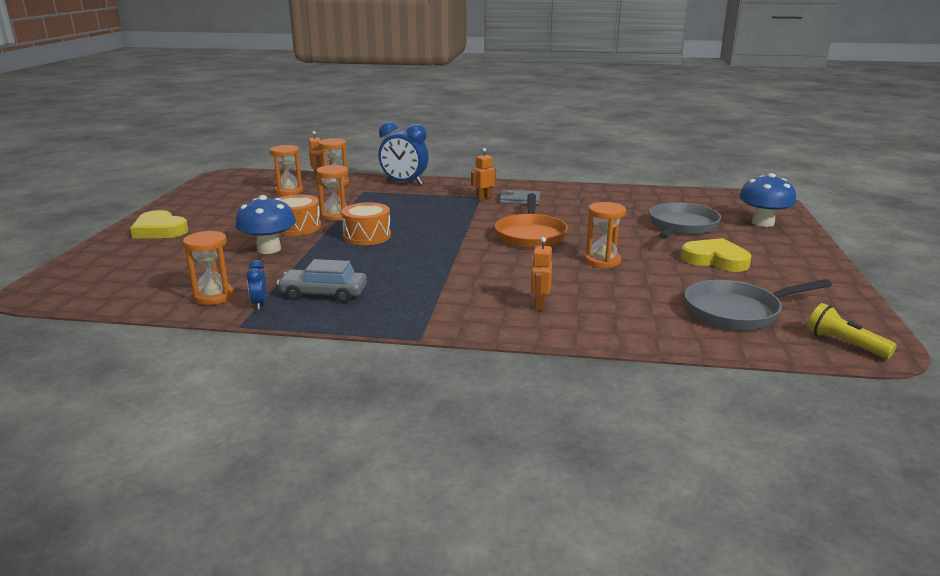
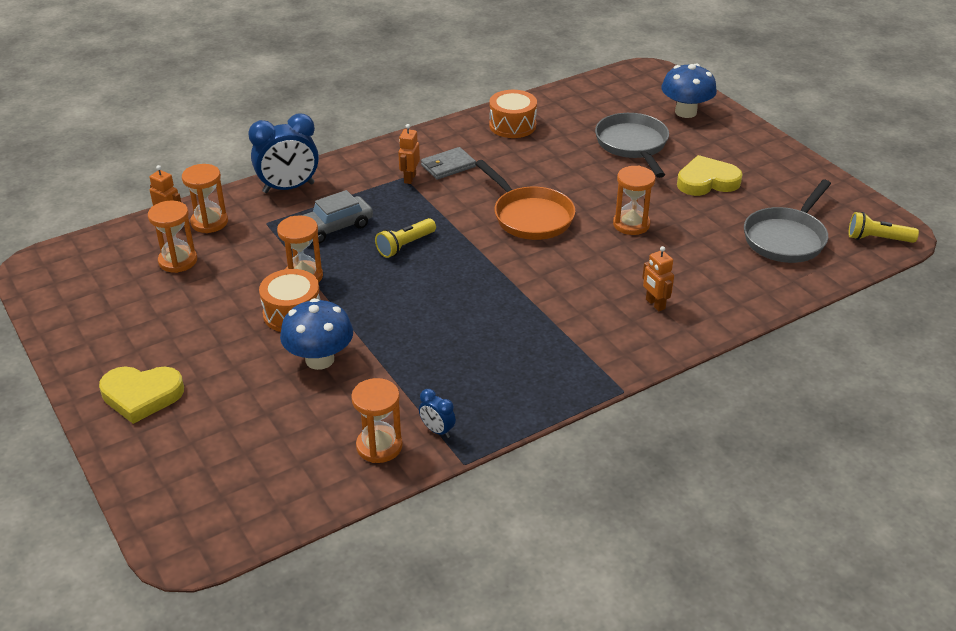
camera: 40 degrees left, 15 degrees up
(324, 294) = (471, 387): grey car -> grey car (333, 227)
(367, 236) = (386, 291): orange drum -> orange drum (512, 125)
(420, 222) = (405, 246): none -> yellow flashlight

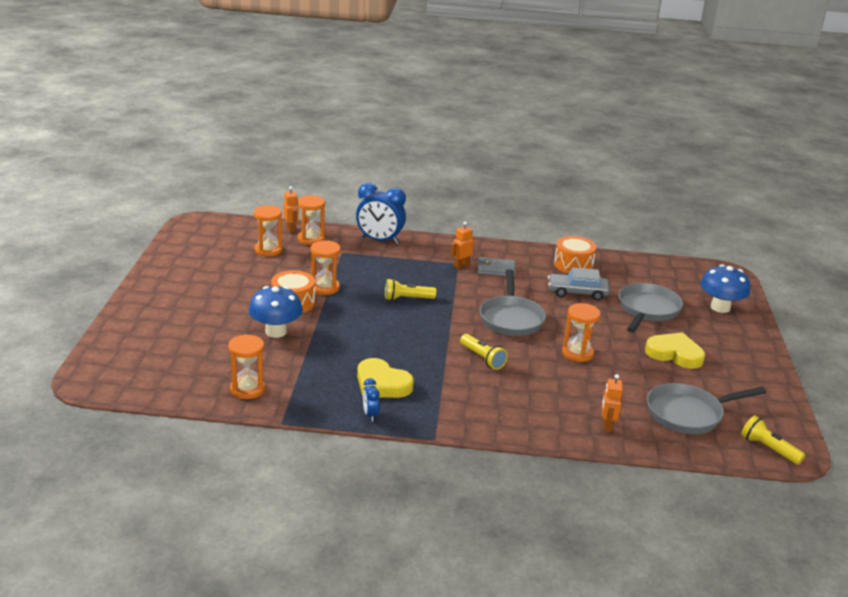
camera: 35 degrees right, 10 degrees down
(141, 395) = (163, 303): yellow heart -> yellow heart (382, 384)
(333, 227) = (377, 271): grey car -> grey car (577, 292)
(437, 430) = (290, 399): blue clock -> blue clock (370, 415)
(530, 216) = (511, 318): orange pan -> grey pan
(559, 276) = (482, 358): none -> yellow flashlight
(655, 304) = (527, 404): orange robot -> orange robot (607, 426)

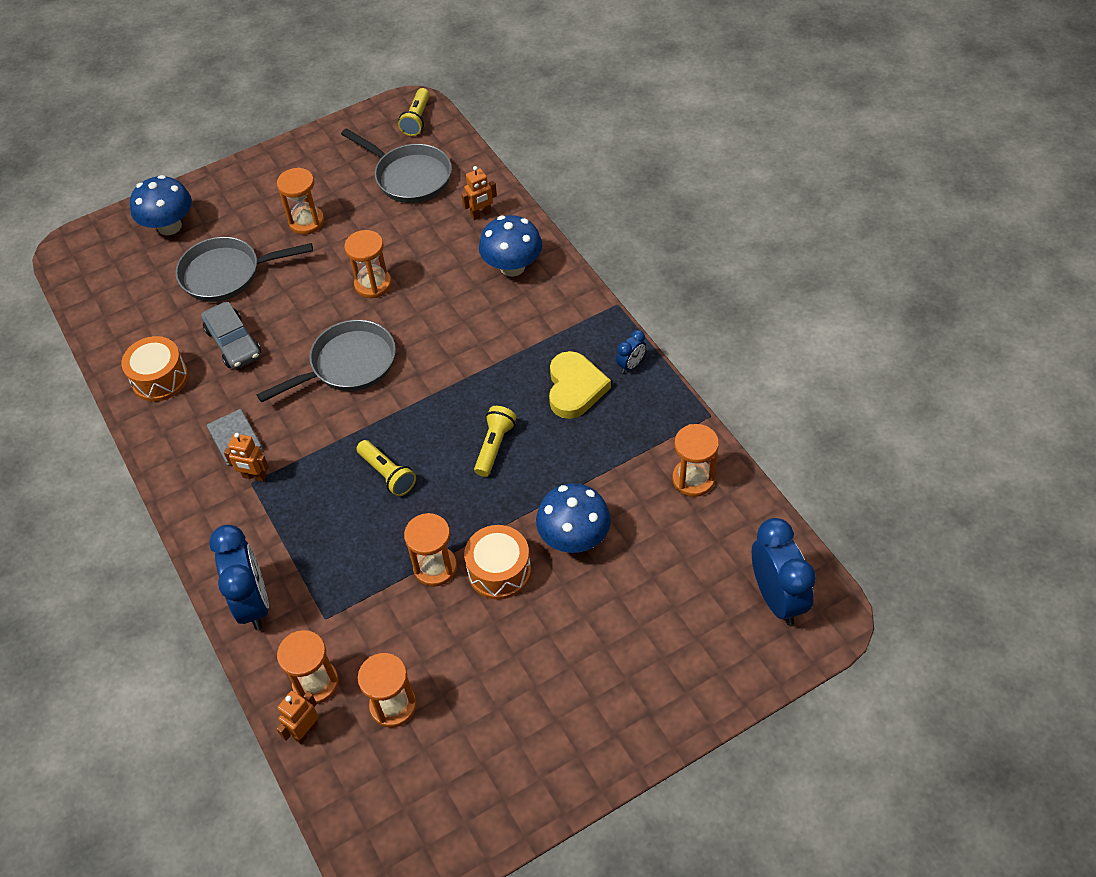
camera: 120 degrees left, 25 degrees up
(129, 373) = (777, 597): none -> blue clock
(482, 358) = (453, 344): yellow flashlight -> yellow flashlight (494, 446)
(530, 413) = (512, 267): none -> blue mushroom
(674, 354) = (306, 222): yellow heart -> orange hourglass

